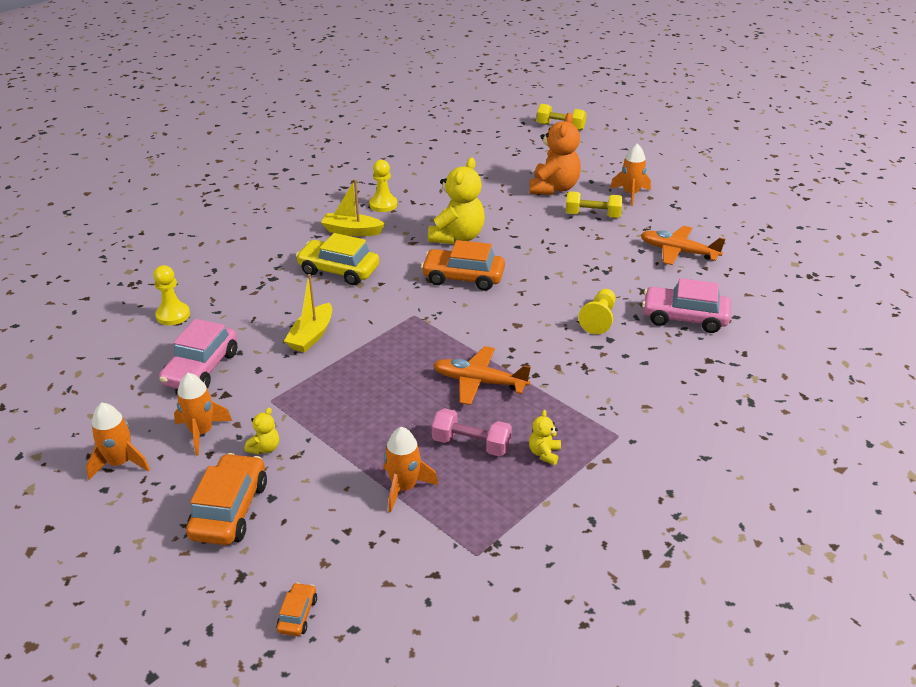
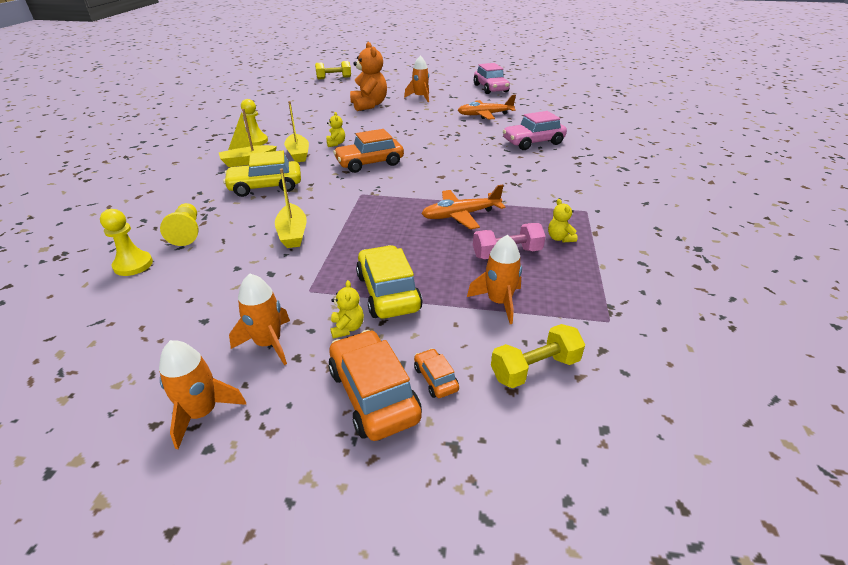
camera: 35 degrees left, 0 degrees up
(201, 368) = (211, 294): pink car -> pink car (490, 88)
(297, 615) = (546, 448): orange car -> orange car (435, 379)
(326, 432) = (388, 292): none -> yellow car
(406, 238) = (298, 154): none -> yellow boat
(457, 237) = (336, 143): yellow teddy bear -> yellow teddy bear, size x0.45
(592, 215) = (411, 111): yellow dumbbell -> yellow dumbbell (535, 368)
(599, 319) = (487, 158): yellow pawn -> yellow pawn (187, 232)

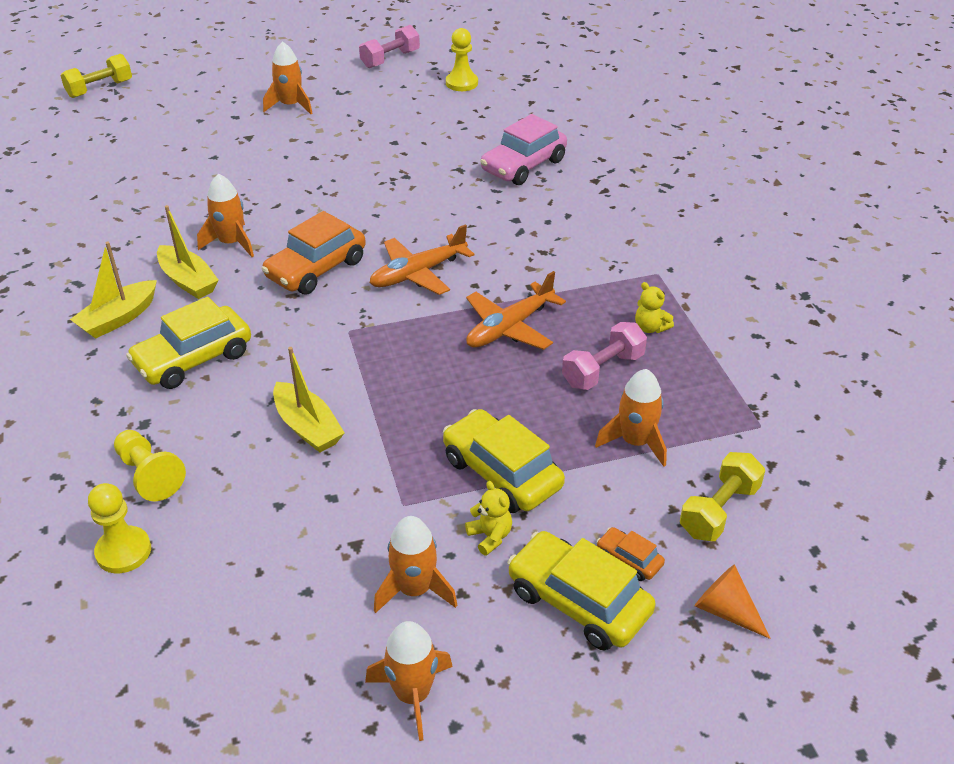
camera: 25 degrees left, 5 degrees up
(256, 141) = (91, 273): yellow pawn -> yellow pawn (461, 83)
(336, 143) = (231, 243): yellow teddy bear -> orange rocket
(369, 105) = (218, 144): orange teddy bear -> none
(373, 394) = (578, 601): orange car -> yellow car
(485, 115) = (420, 123): orange plane -> orange plane (418, 273)
(489, 448) = (726, 611): none -> orange cone
(490, 88) = (390, 59): pink car -> pink dumbbell

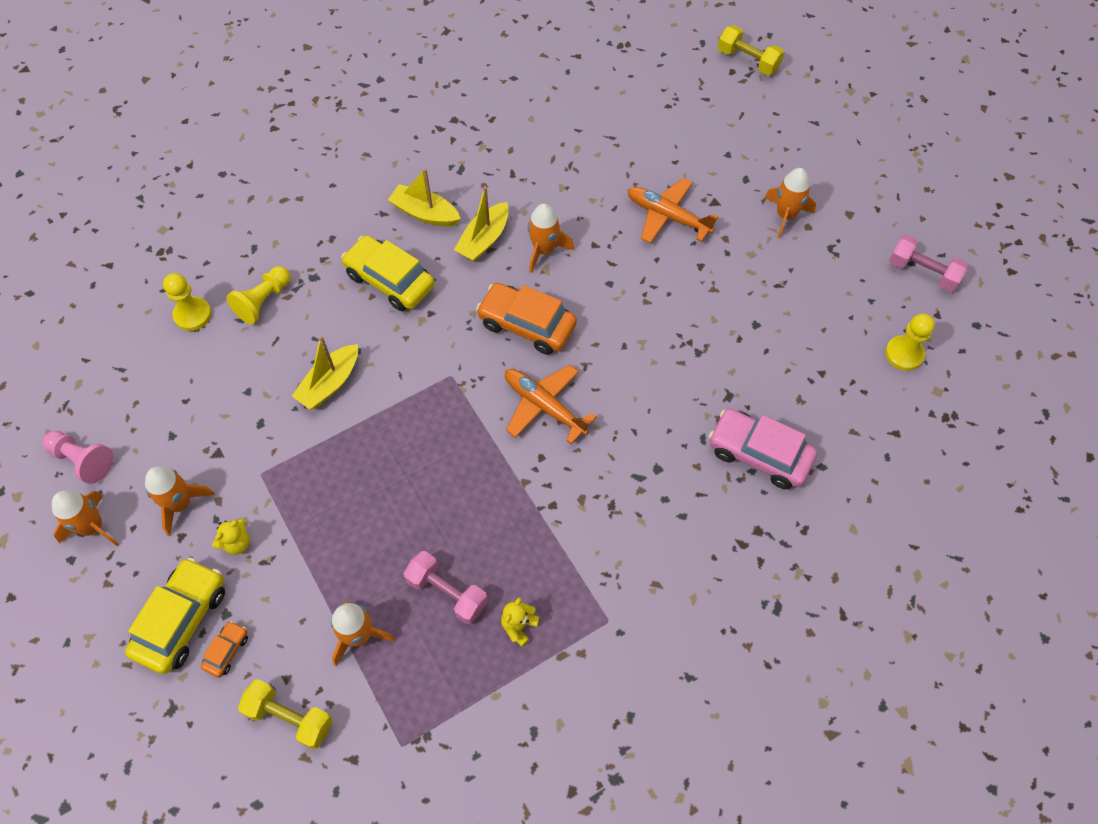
camera: 75 degrees right, 20 degrees up
(298, 702) = (83, 460): none -> pink pawn
(501, 473) = (304, 536): yellow car -> none
(510, 327) = (487, 501): orange plane -> orange plane (667, 216)
(726, 611) = (184, 734): orange cone -> none

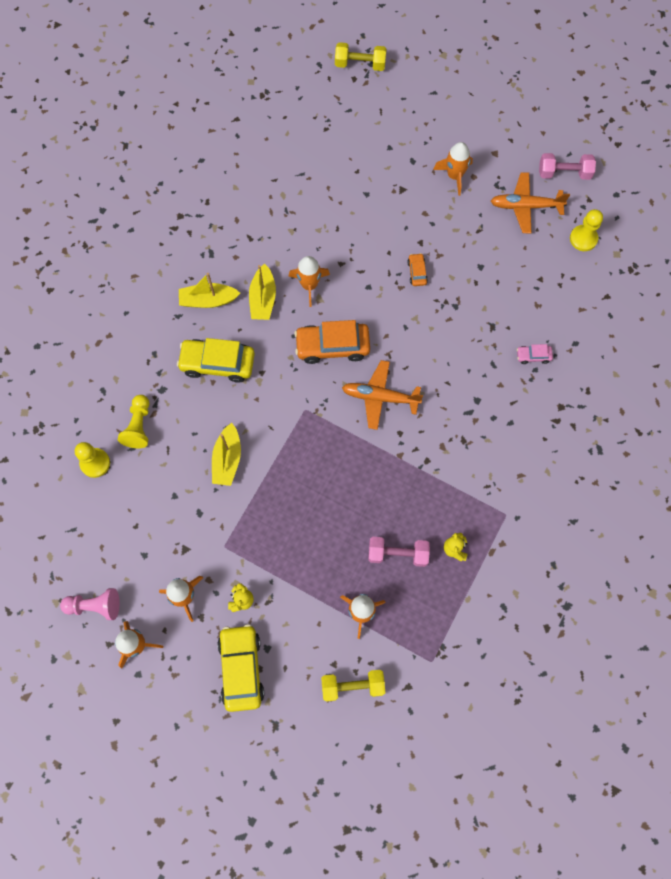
camera: 30 degrees left, 10 degrees up
(226, 651) = (284, 670): orange car -> orange car (417, 272)
(667, 216) = (377, 216): orange plane -> orange plane (525, 206)
(759, 454) = (533, 356): pink car -> pink car, size x0.48

